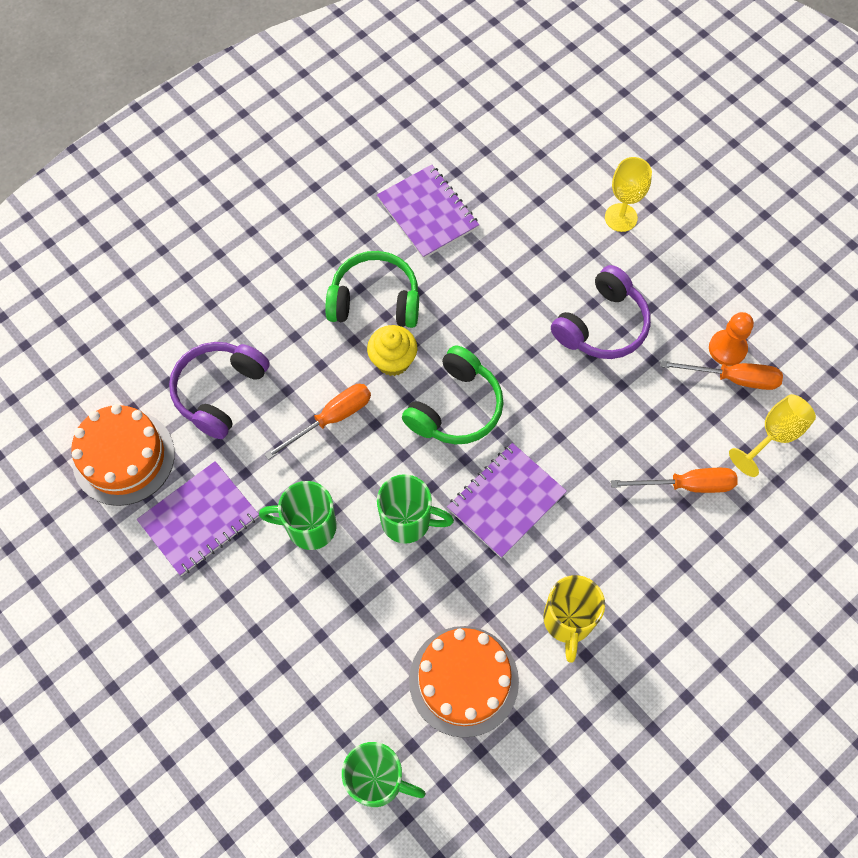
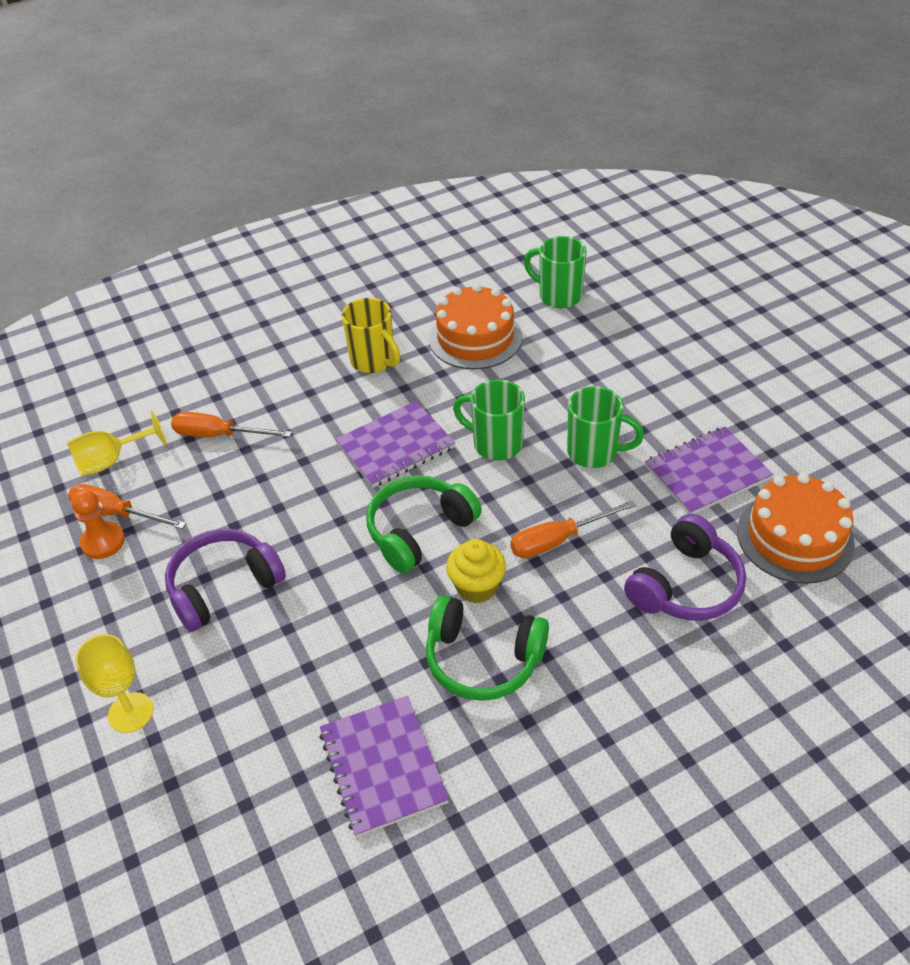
camera: 165 degrees left, 20 degrees down
(568, 621) = (374, 361): yellow mug -> yellow mug turned 120 degrees clockwise

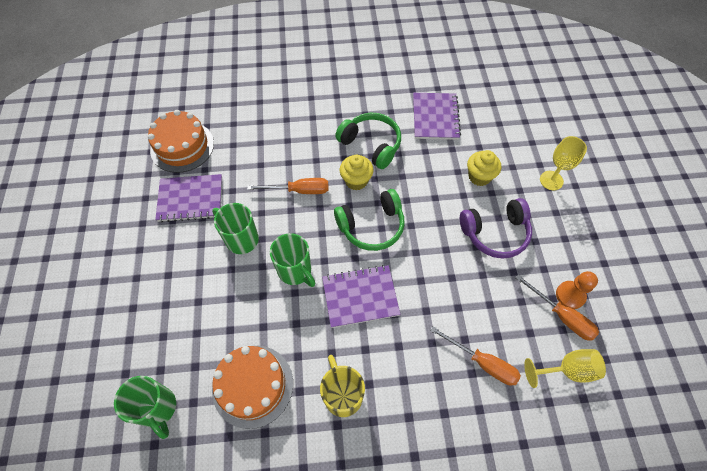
camera: 160 degrees left, 15 degrees up
(266, 671) = (479, 176): none -> yellow cupcake
(686, 585) = (254, 143): purple headphones -> none

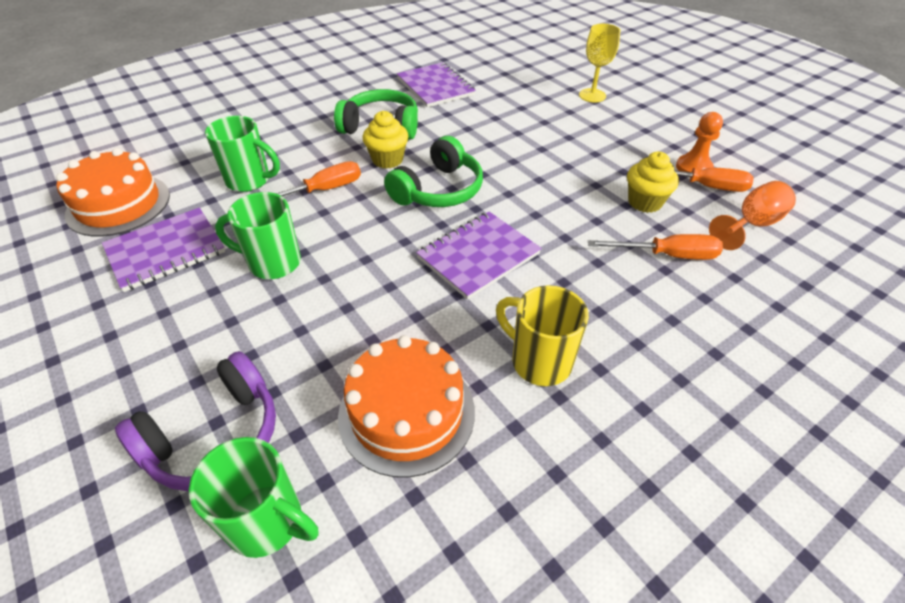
camera: 30 degrees left, 15 degrees down
(295, 271) = (374, 265): green mug -> green mug (250, 181)
(479, 176) = (521, 114): yellow cupcake -> yellow cupcake (644, 202)
(495, 233) = (577, 149): purple headphones -> purple headphones (215, 437)
(567, 370) = (751, 225): yellow goblet -> orange goblet

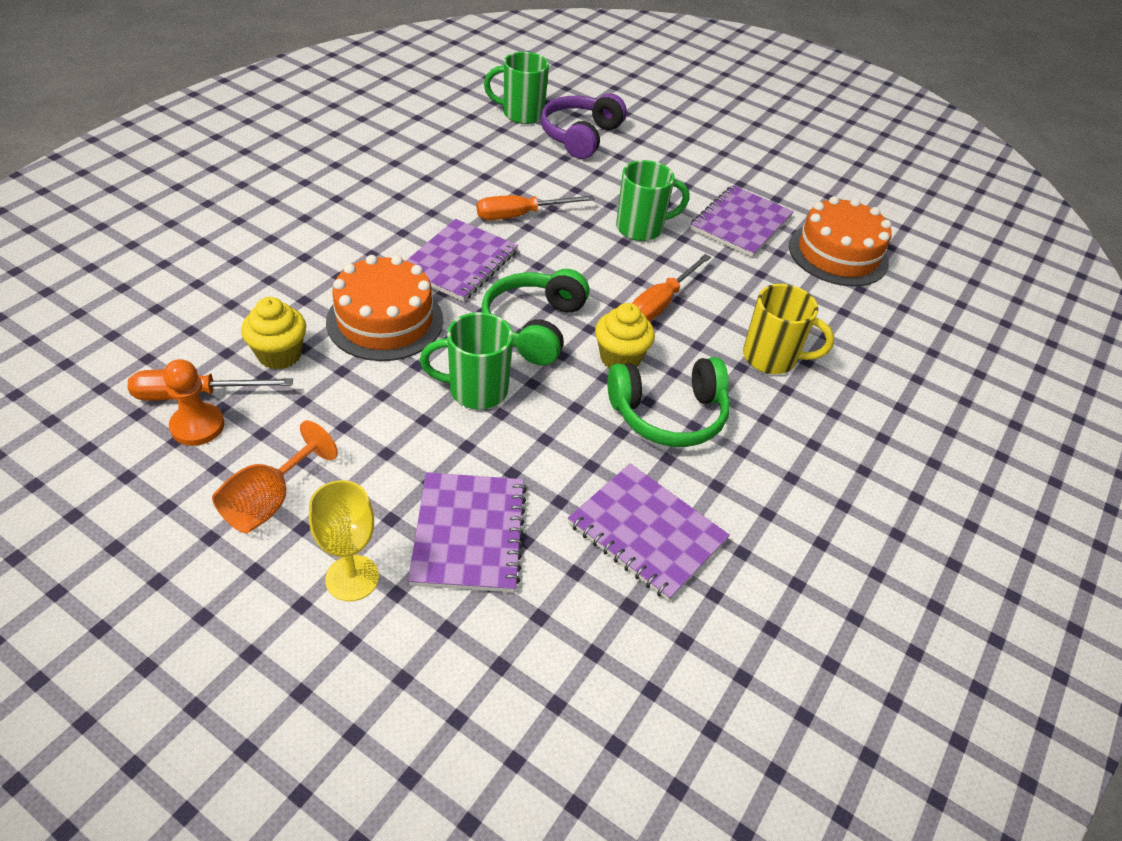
camera: 155 degrees right, 0 degrees up
(250, 181) = (748, 301): green mug -> green mug (476, 390)
(406, 412) = (470, 159): orange cake -> orange cake (385, 321)
(529, 100) = (469, 534): none -> purple notebook
(539, 361) = (385, 196): yellow mug -> yellow mug (771, 358)
(667, 255) = (264, 293): orange screwdriver -> orange screwdriver (521, 215)
(751, 225) = (150, 346): orange goblet -> orange goblet (269, 501)

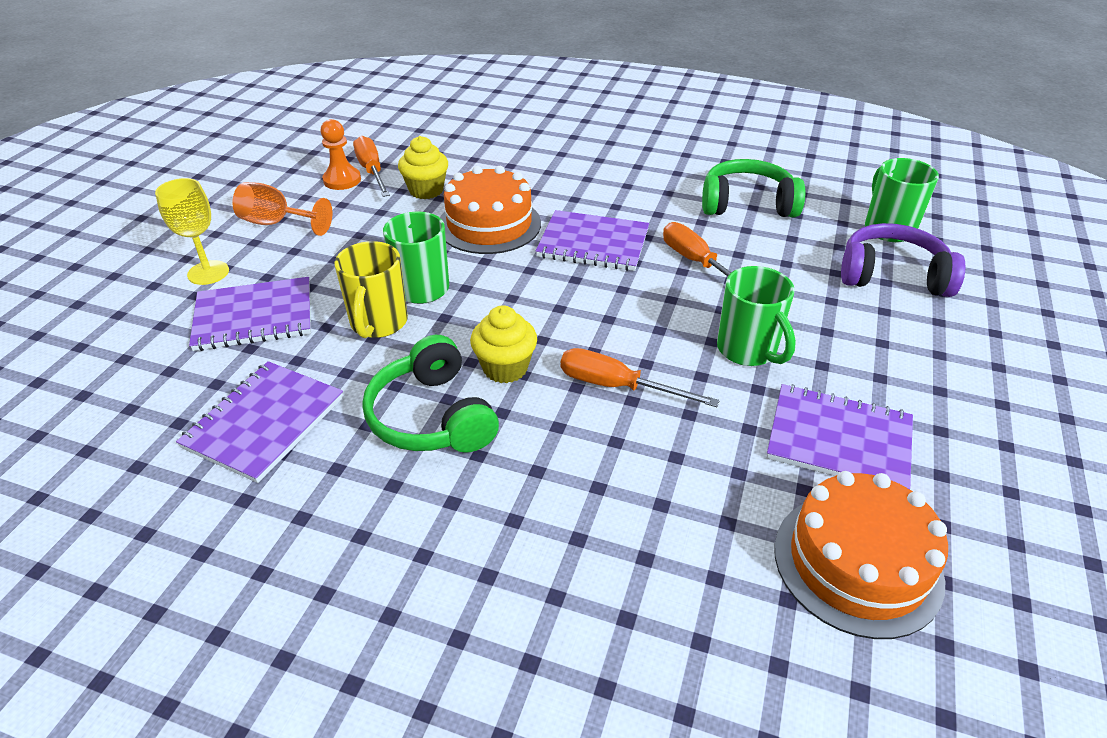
camera: 80 degrees right, 5 degrees down
(534, 327) = (525, 303): green headphones -> green headphones (747, 204)
(771, 358) = (566, 499): yellow mug -> yellow mug (378, 323)

